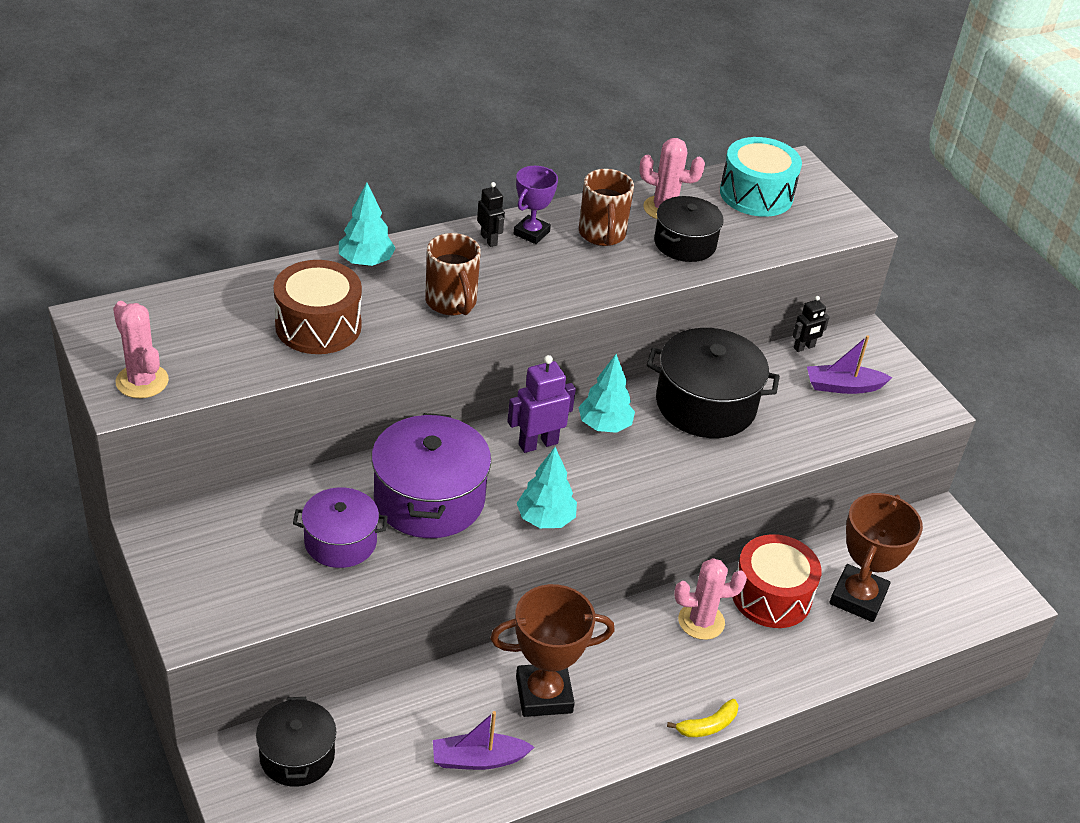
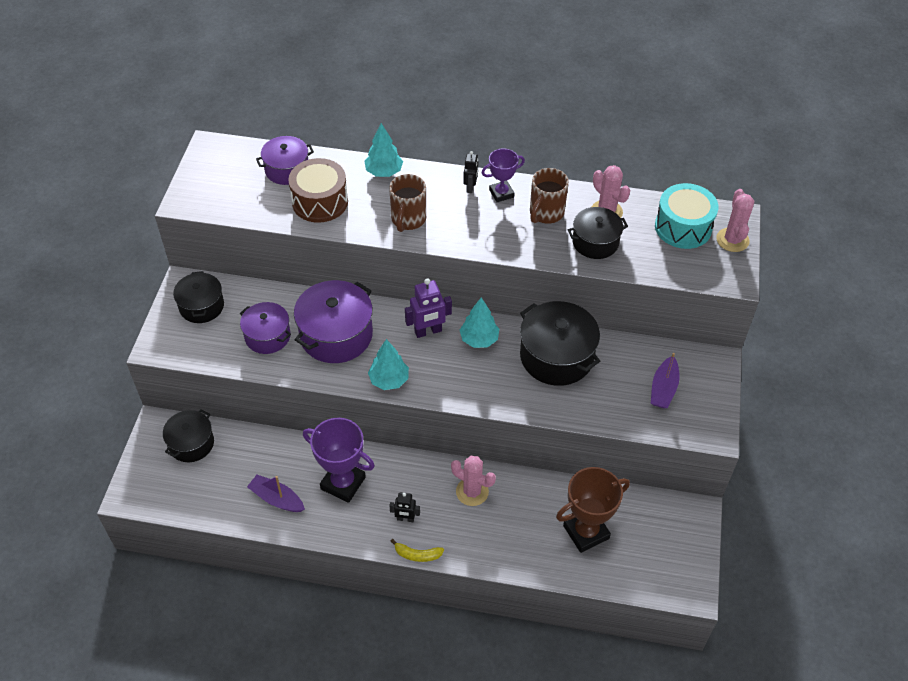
camera: 40 degrees right, 10 degrees up
(142, 381) = (201, 195): pink cactus -> pink cactus (732, 240)
(211, 548) = (201, 306): none -> black pot
(234, 306) = (287, 170): none -> purple pot
(538, 443) = (428, 331): purple robot -> purple robot turned 150 degrees clockwise
(544, 694) = (343, 483): brown trophy -> purple trophy
(771, 596) = (530, 500): red drum -> none
(804, 347) = (663, 349): black robot -> black robot (405, 519)
(843, 386) = (663, 389): purple boat -> purple boat turned 105 degrees counterclockwise

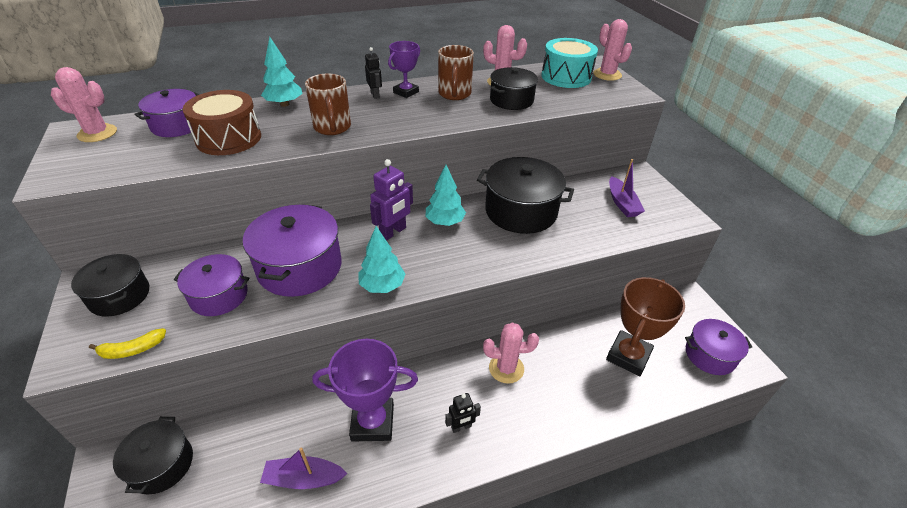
camera: 30 degrees left, 10 degrees down
(226, 158) = (97, 133): none -> pink cactus
(417, 555) = (499, 459): yellow banana -> yellow banana (132, 350)
(662, 567) = (710, 355): none -> purple pot

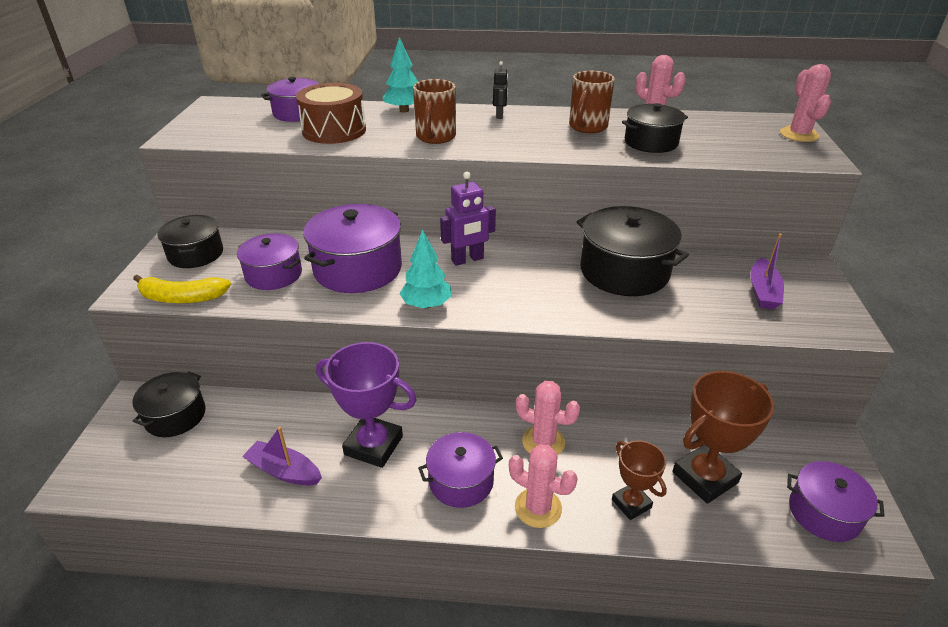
camera: 25 degrees right, 5 degrees down
(97, 133) = (230, 109): pink cactus -> pink cactus (538, 508)
(132, 350) = (182, 298): yellow banana -> yellow banana, size x1.53
(406, 92) = (534, 118): purple trophy -> none
(445, 222) = (529, 263): turquoise tree -> none
(461, 427) = (461, 481): black robot -> purple pot
(566, 77) = (740, 129): turquoise drum -> none
(592, 396) = (631, 503): none -> brown trophy

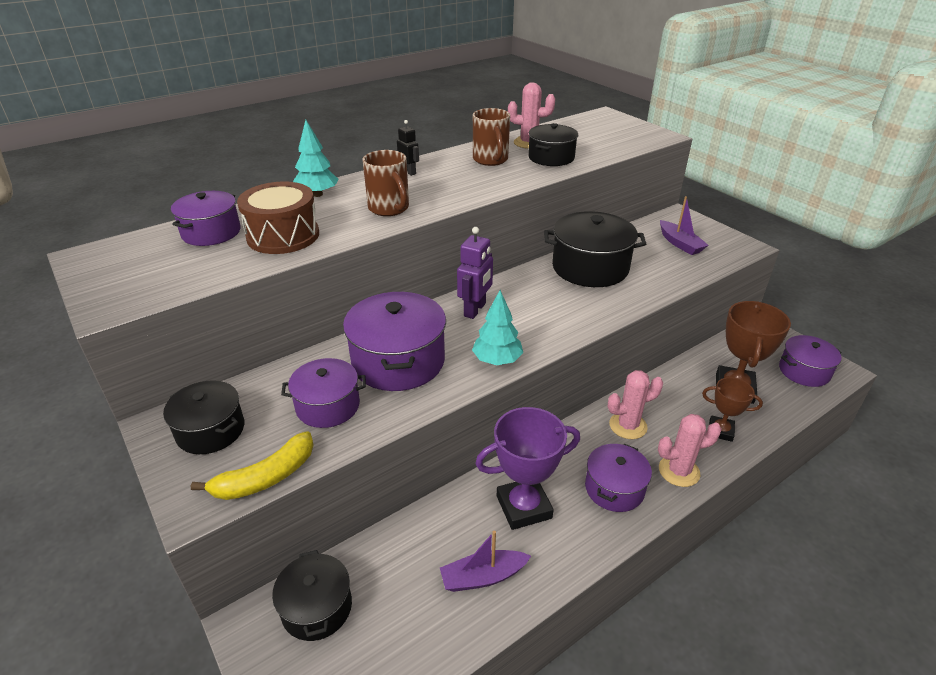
camera: 40 degrees left, 0 degrees up
(799, 135) = (624, 123): pink cactus -> none

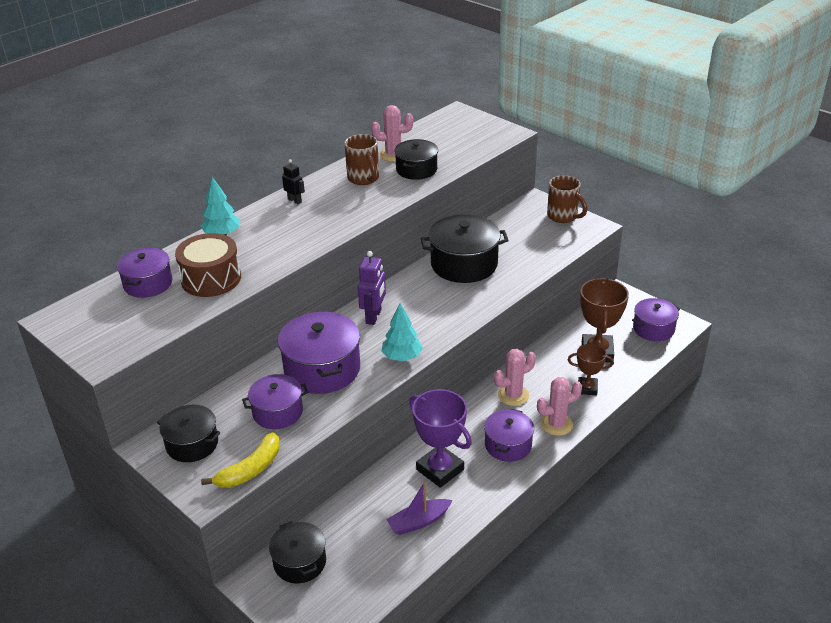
camera: 10 degrees left, 0 degrees up
(389, 209) = (291, 241): brown mug -> brown mug (563, 216)
(524, 507) = (440, 469): purple trophy -> purple trophy turned 75 degrees clockwise
(680, 244) = (538, 230): purple boat -> none

